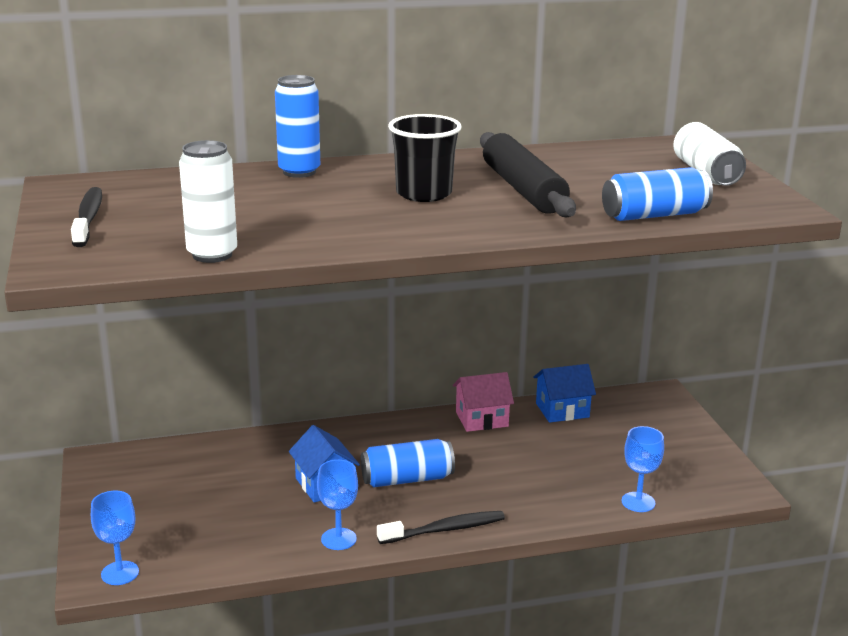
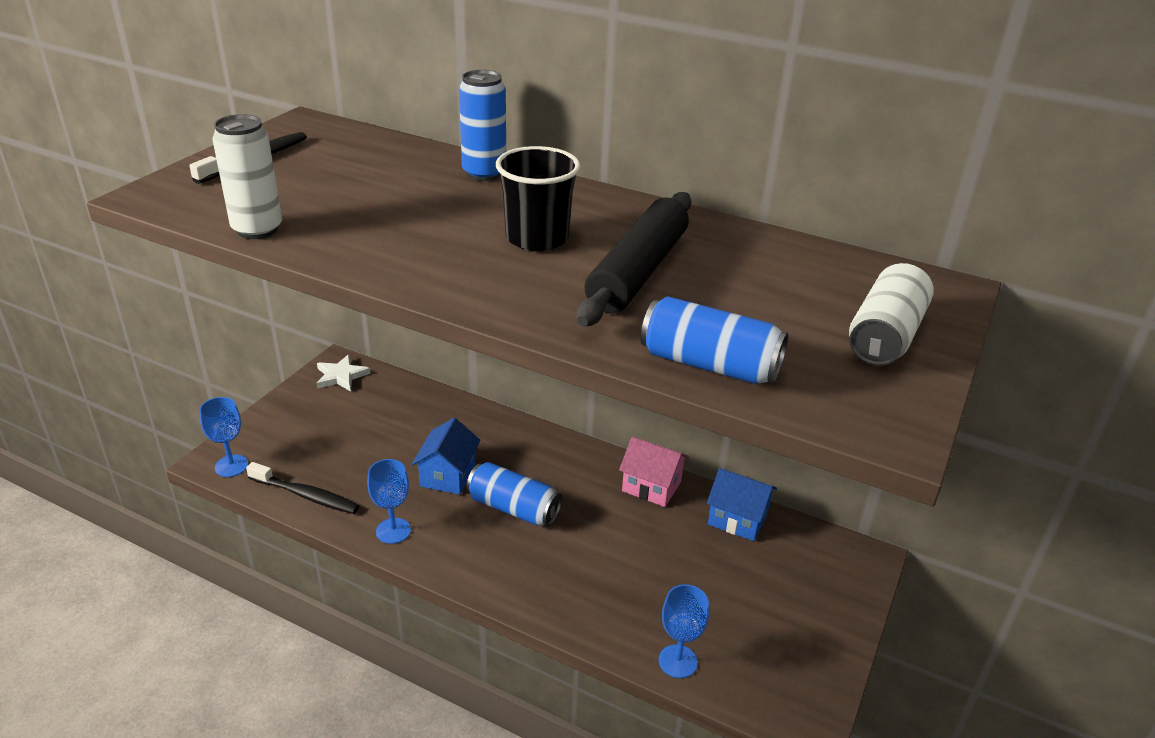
camera: 40 degrees right, 10 degrees up
(115, 466) = (341, 376): none -> white star
(445, 530) = (478, 575): black toothbrush -> black toothbrush (306, 495)

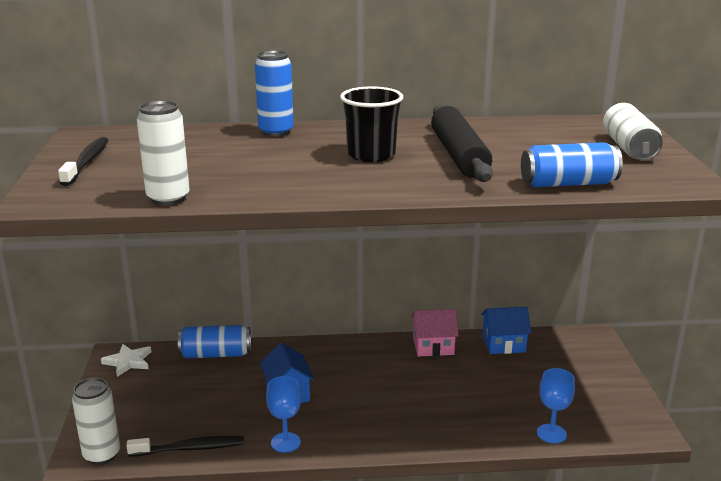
camera: 30 degrees left, 10 degrees down
(231, 466) = (102, 455): blue goblet -> white can
(513, 508) = (357, 394): blue can -> blue can (216, 354)

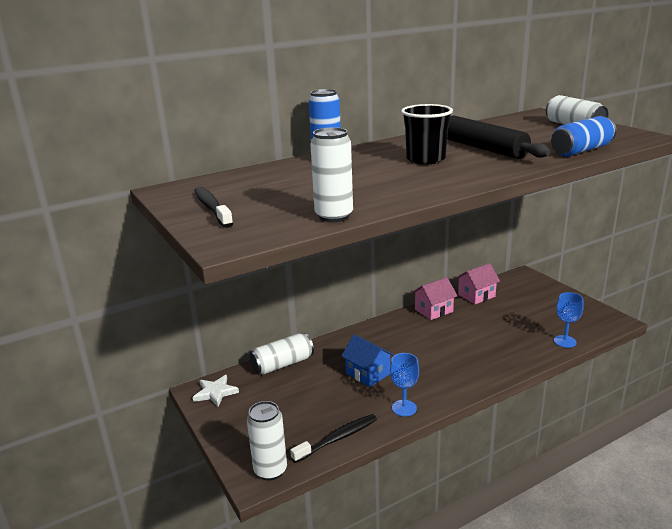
camera: 25 degrees left, 0 degrees up
(216, 354) = (283, 364): blue can -> white can
(503, 344) = (476, 295): blue house -> pink house

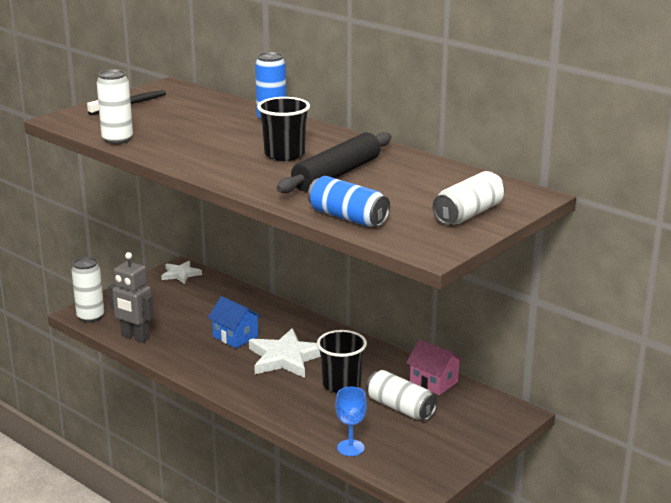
camera: 70 degrees right, 0 degrees up
(283, 364) = (234, 294): white can -> white can (400, 408)
(337, 438) = (135, 337): black toothbrush -> grey robot
(368, 373) = (235, 337): blue house -> blue house turned 75 degrees counterclockwise
(404, 408) = (186, 362): blue goblet -> none
(418, 352) = (285, 358): none -> white star
(433, 310) = (379, 358): pink house -> none
(470, 332) = (341, 384): none -> black cup

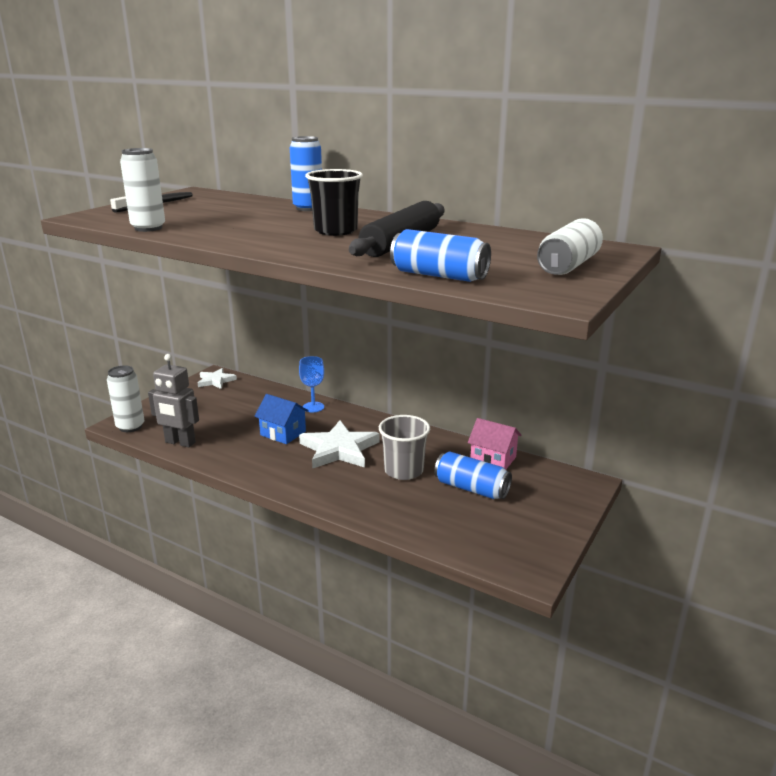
camera: 10 degrees left, 0 degrees up
(341, 384) = (403, 471): black cup -> grey cup
(350, 448) = (437, 537): blue goblet -> blue goblet (313, 407)
(400, 408) = (471, 488): white can -> blue can

